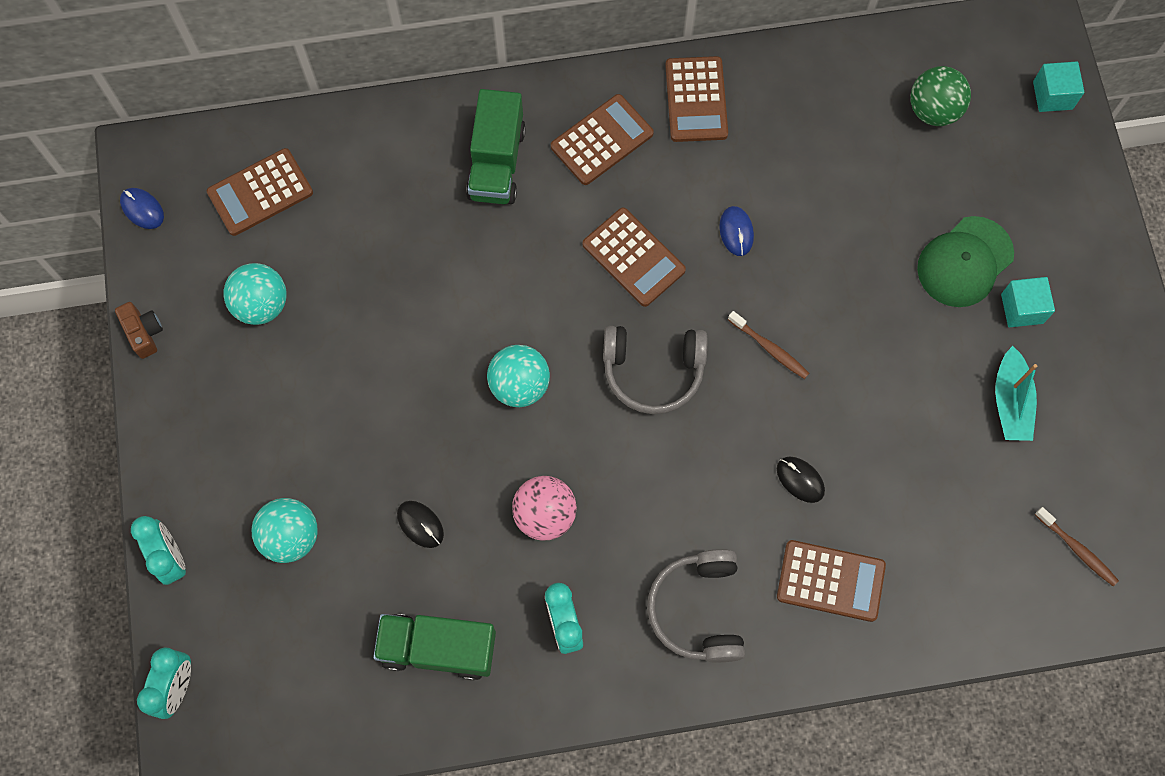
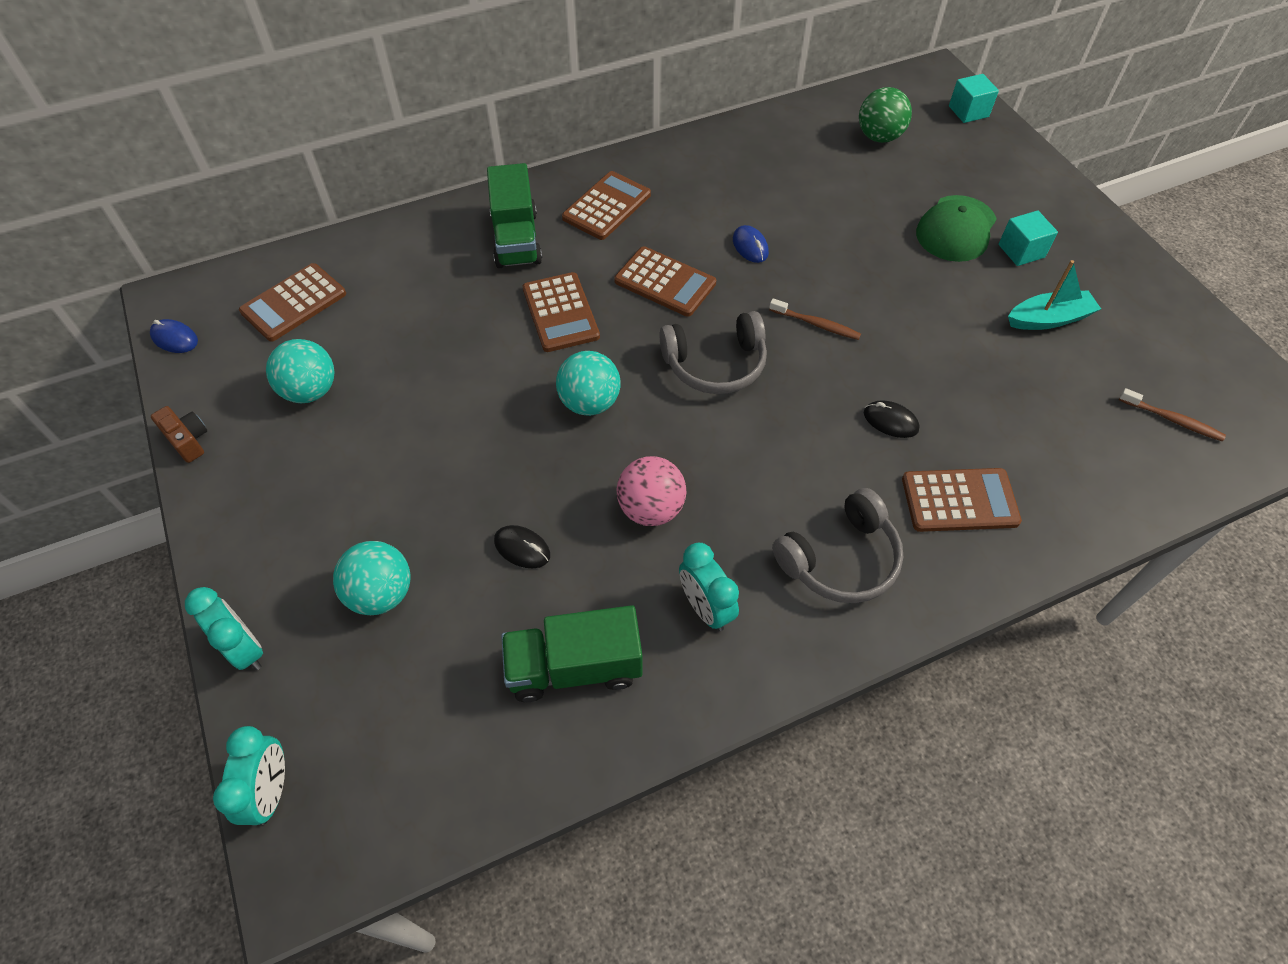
camera: 15 degrees left, 15 degrees down
(696, 100) = (679, 165): brown calculator -> brown calculator (560, 313)
(698, 610) = (840, 559): grey headphones -> grey headphones turned 105 degrees counterclockwise
(1010, 402) = (1048, 319): turquoise boat -> turquoise boat turned 90 degrees counterclockwise

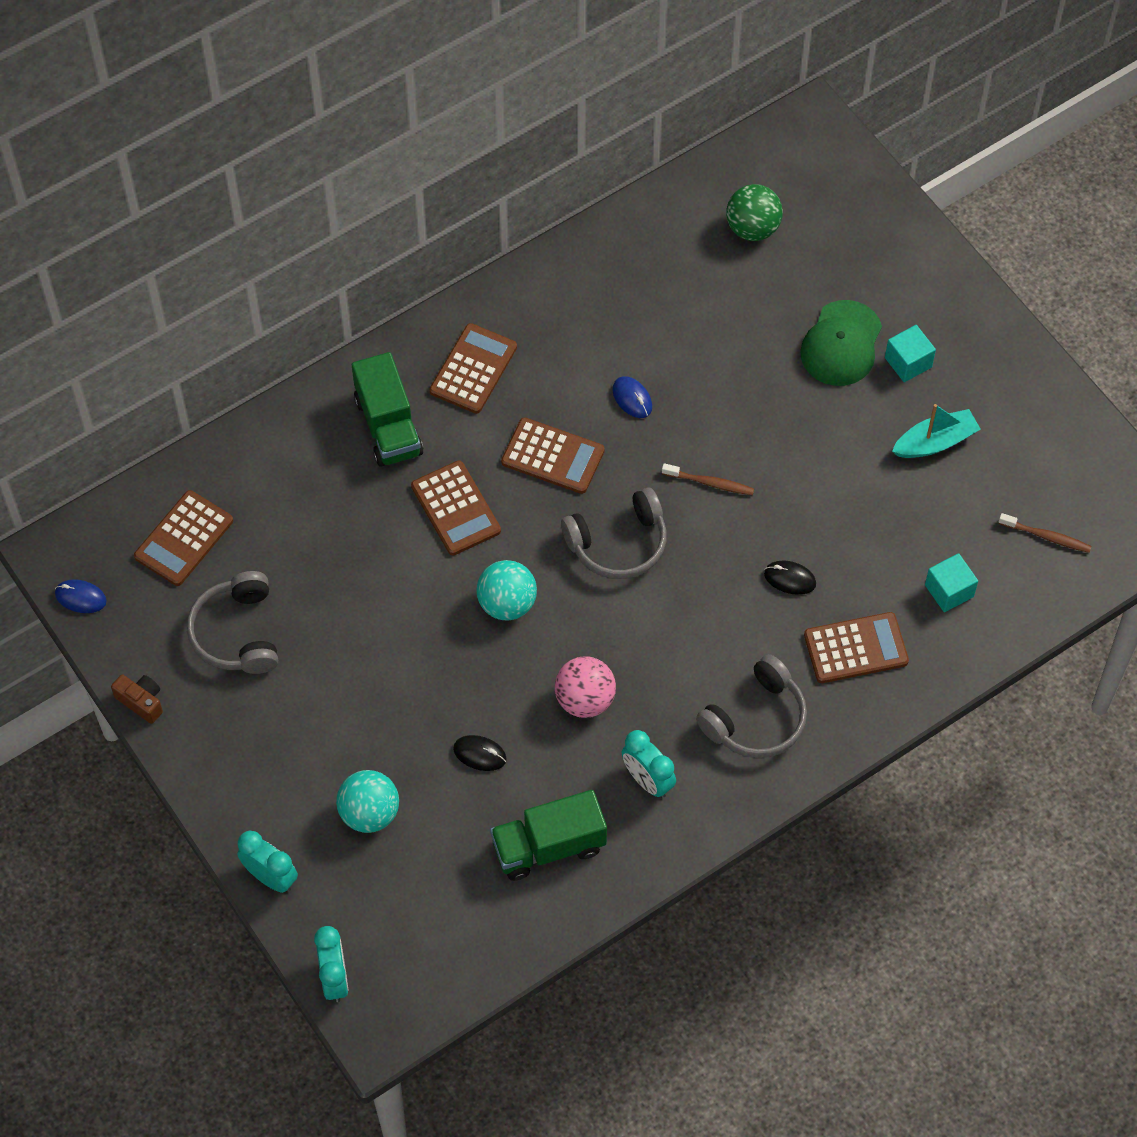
camera: 10 degrees left, 5 degrees up
(310, 391) = (237, 633): turquoise ball -> grey headphones
(968, 111) = (849, 175): turquoise cube -> turquoise cube (949, 591)

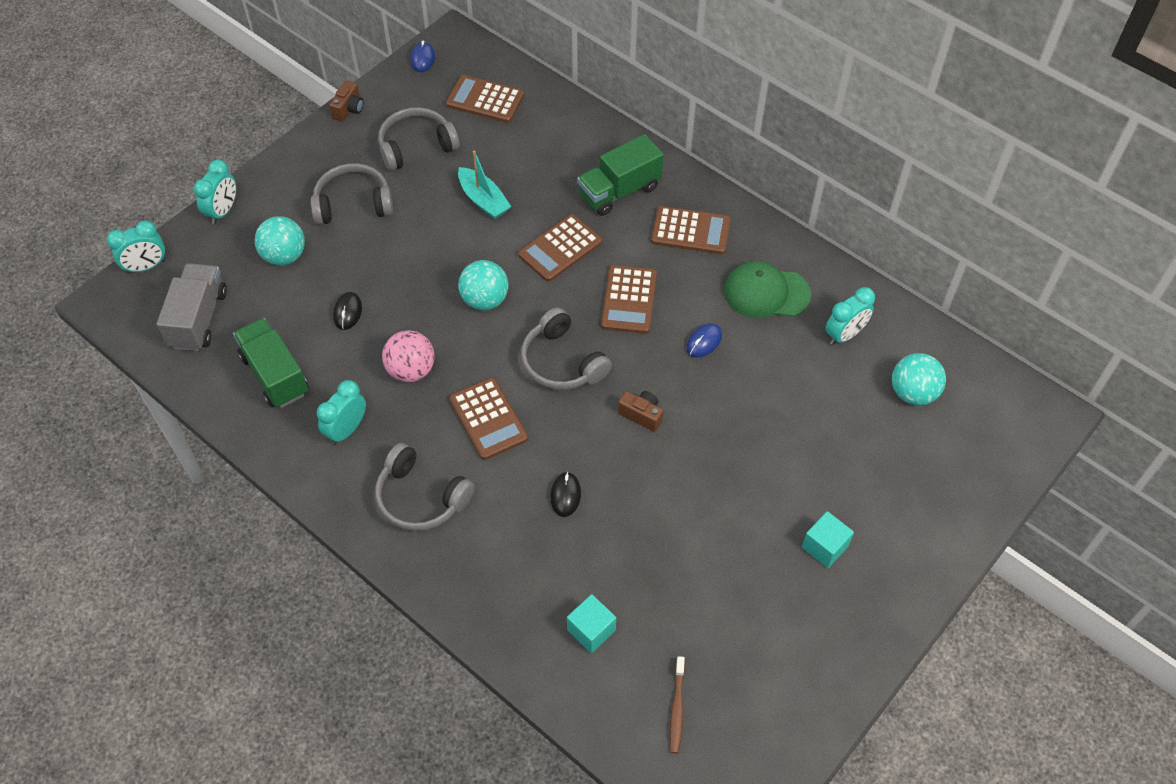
camera: 75 degrees right, 5 degrees down
(310, 722) = (353, 204): none -> grey headphones
(439, 923) = (199, 319): none -> grey truck
(662, 265) = (844, 335): none -> turquoise clock
(710, 483) = (641, 415): brown toothbrush -> brown camera
(752, 228) = (913, 393): green ball -> turquoise ball
(841, 344) = (822, 487): green cap -> green cap (766, 293)
(856, 648) = (510, 562): brown calculator -> brown calculator (488, 419)
(935, 442) = (747, 587): turquoise boat -> turquoise boat (483, 200)

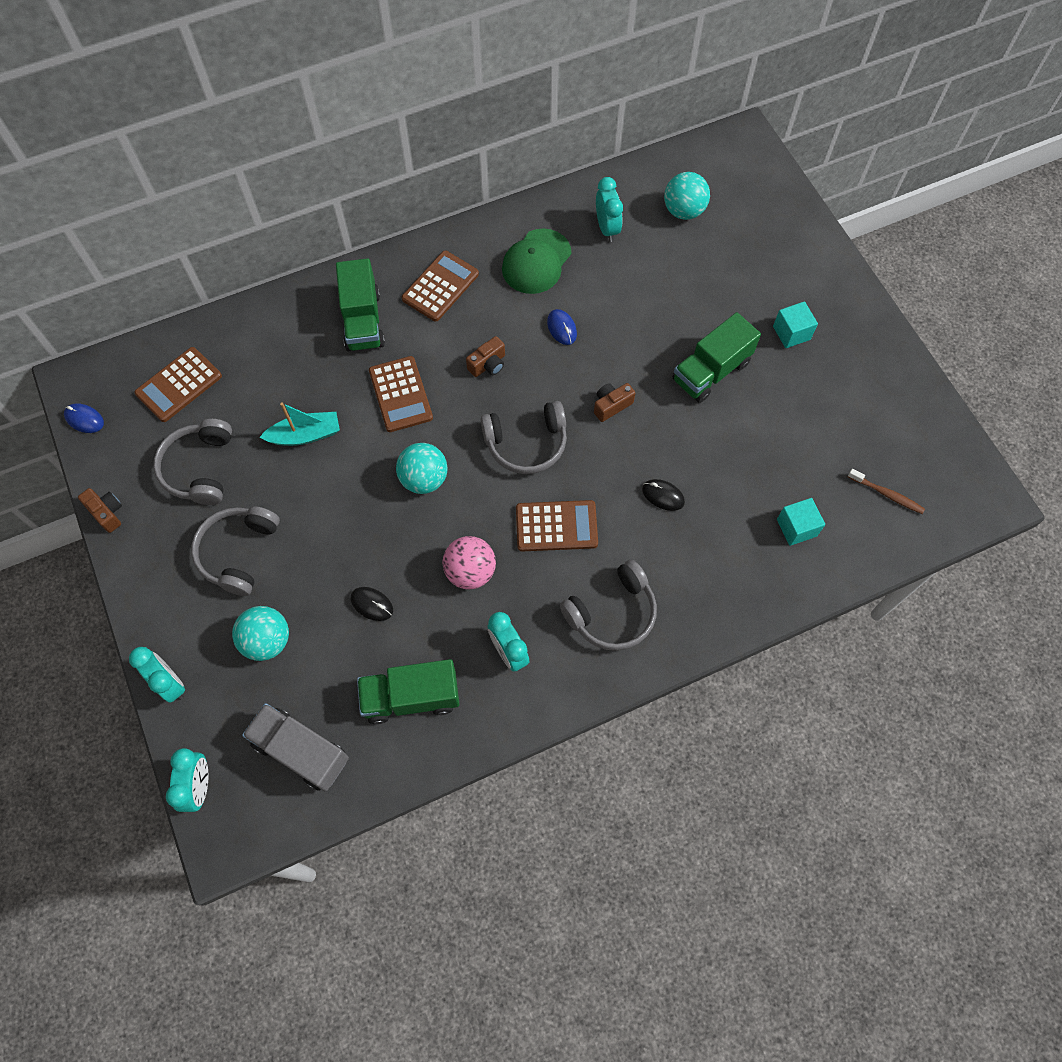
camera: 65 degrees left, 10 degrees up
(629, 300) = (488, 364): brown calculator -> brown camera
(731, 487) = (711, 371): none -> green truck

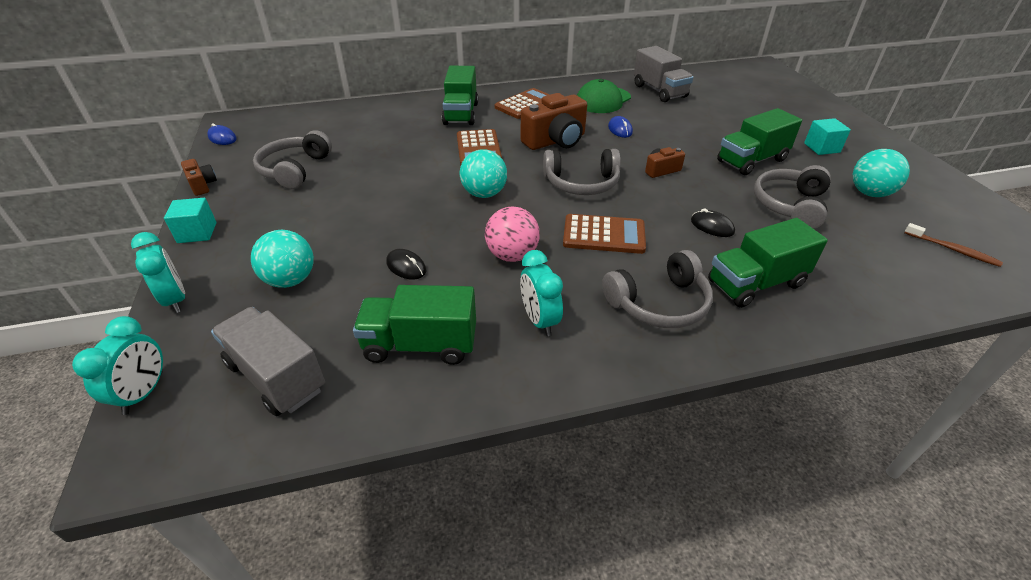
camera: 10 degrees right, 25 degrees down
(179, 385) = (305, 129): brown calculator -> none
(238, 552) = (298, 219): grey headphones -> grey headphones (790, 205)
(305, 435) = (391, 161): turquoise boat -> none
(488, 364) = (555, 141): brown camera -> brown camera, size x1.93
(607, 228) = (659, 91): turquoise clock -> grey truck
(683, 211) = (719, 89): turquoise ball -> turquoise ball (869, 193)
(699, 573) = (755, 283): none -> green truck
(796, 527) = (859, 262): turquoise cube -> turquoise cube (197, 233)

